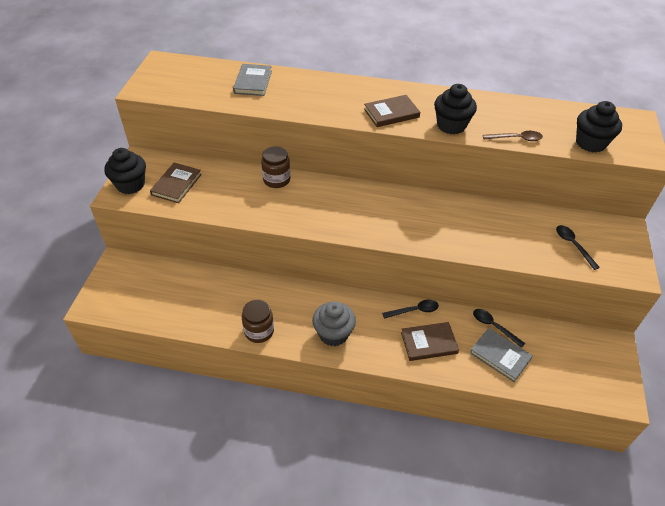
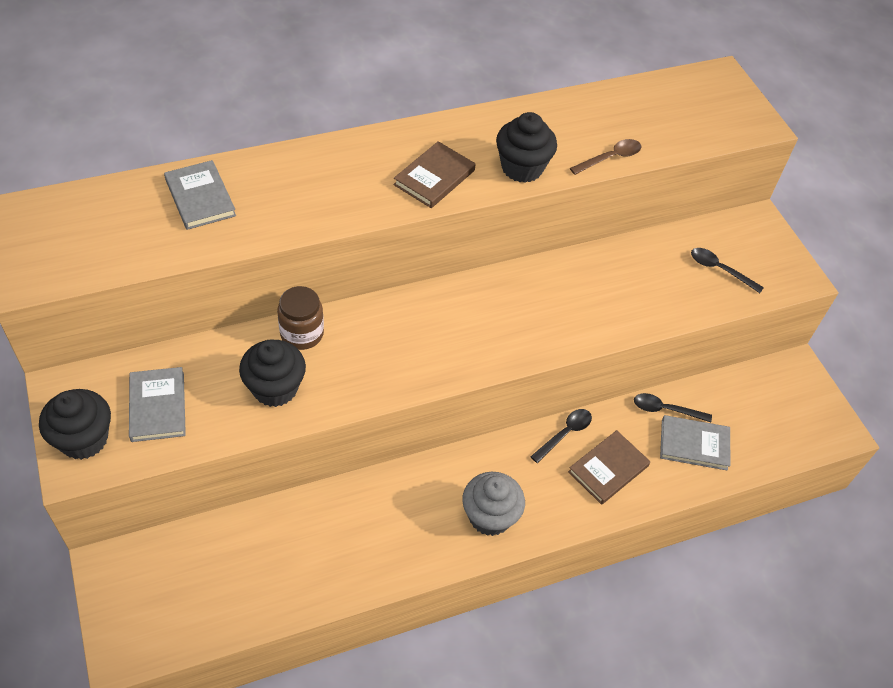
camera: 35 degrees left, 5 degrees up
(176, 184) = (157, 406): brown book -> grey book
(259, 331) = (393, 563): brown jar -> none
(590, 143) = (694, 131): black cupcake -> black cupcake (275, 388)

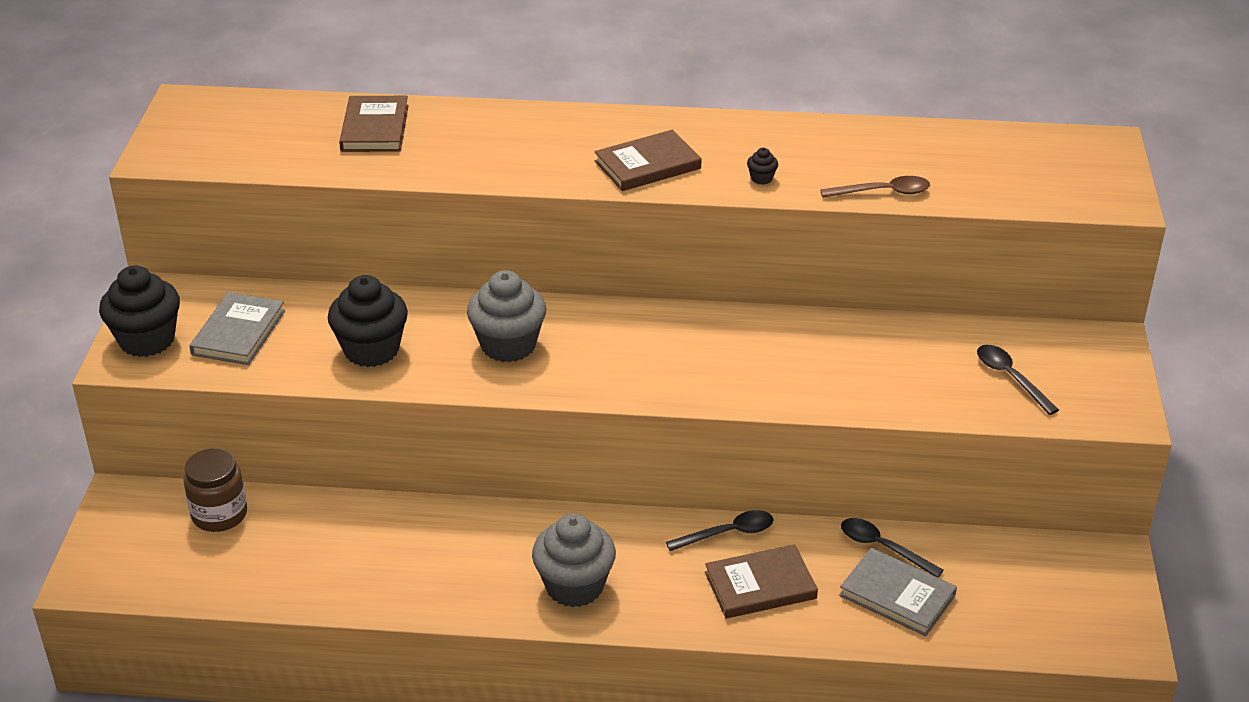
camera: 30 degrees right, 15 degrees down
(200, 198) = (374, 128): grey book -> brown book
(302, 333) = (435, 309): brown jar -> brown jar (219, 514)
(376, 350) = (508, 345): none -> grey cupcake
(522, 168) = (761, 178): black cupcake -> black cupcake, size x0.40

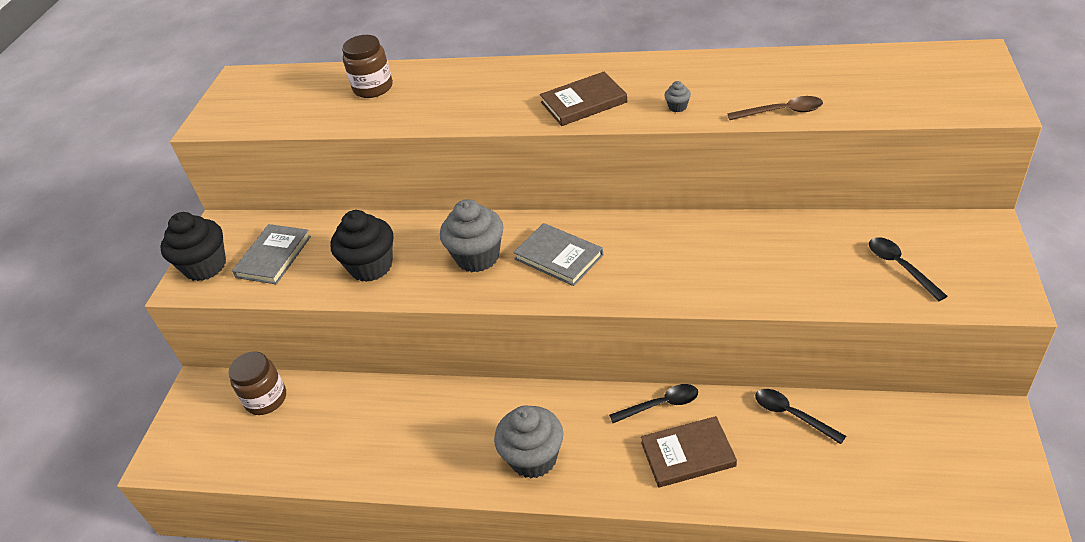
camera: 10 degrees right, 5 degrees up
(374, 128) = (373, 88): brown book -> brown jar
(761, 178) = (677, 107): black cupcake -> grey cupcake
(897, 595) = (806, 461): grey book -> grey book (559, 257)

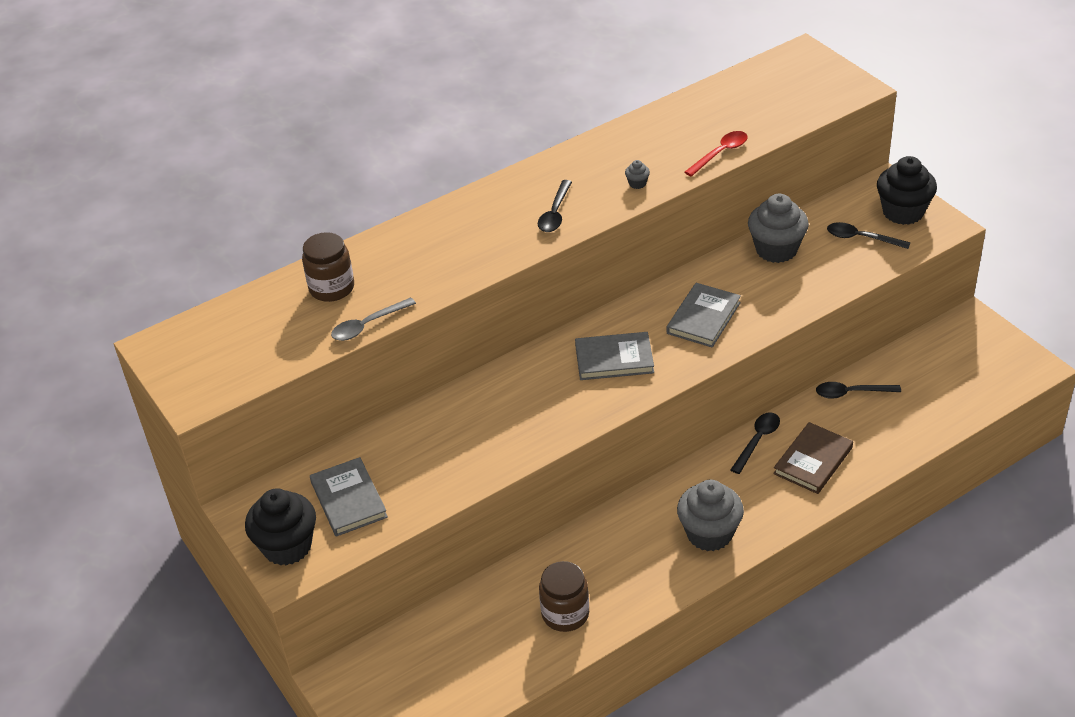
camera: 45 degrees left, 0 degrees up
(266, 399) = (423, 643): brown jar -> brown jar (565, 614)
(357, 124) = (368, 325): none -> grey spoon
(371, 266) = (459, 454): black cupcake -> black cupcake (903, 212)
(477, 257) = (546, 395): grey cupcake -> grey cupcake (776, 249)
(583, 102) = (555, 213): brown book -> black spoon
(668, 262) = (703, 318): none -> grey book
(781, 112) = (720, 153): brown spoon -> red spoon

